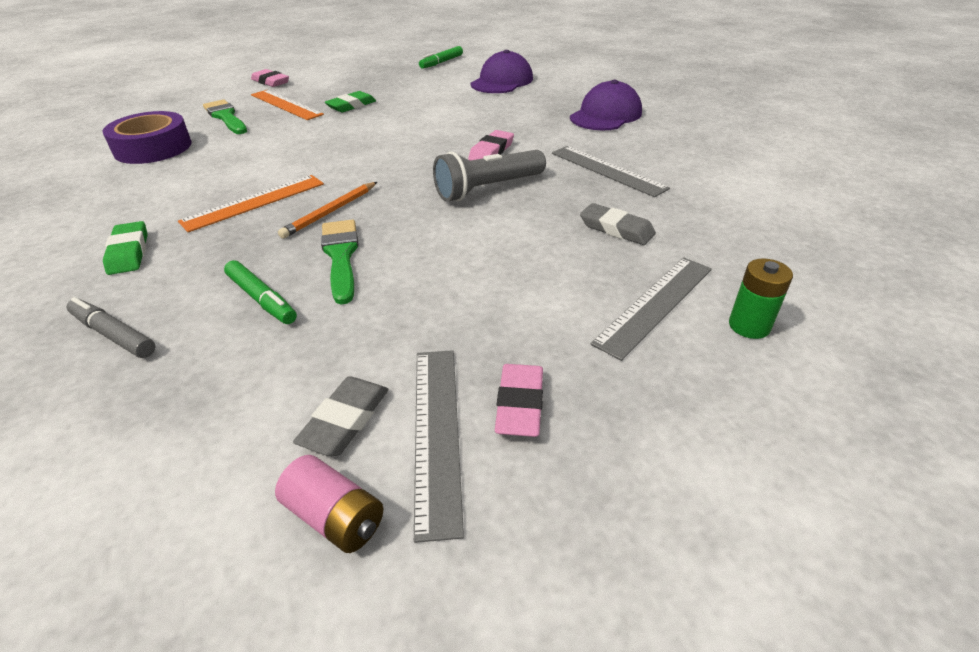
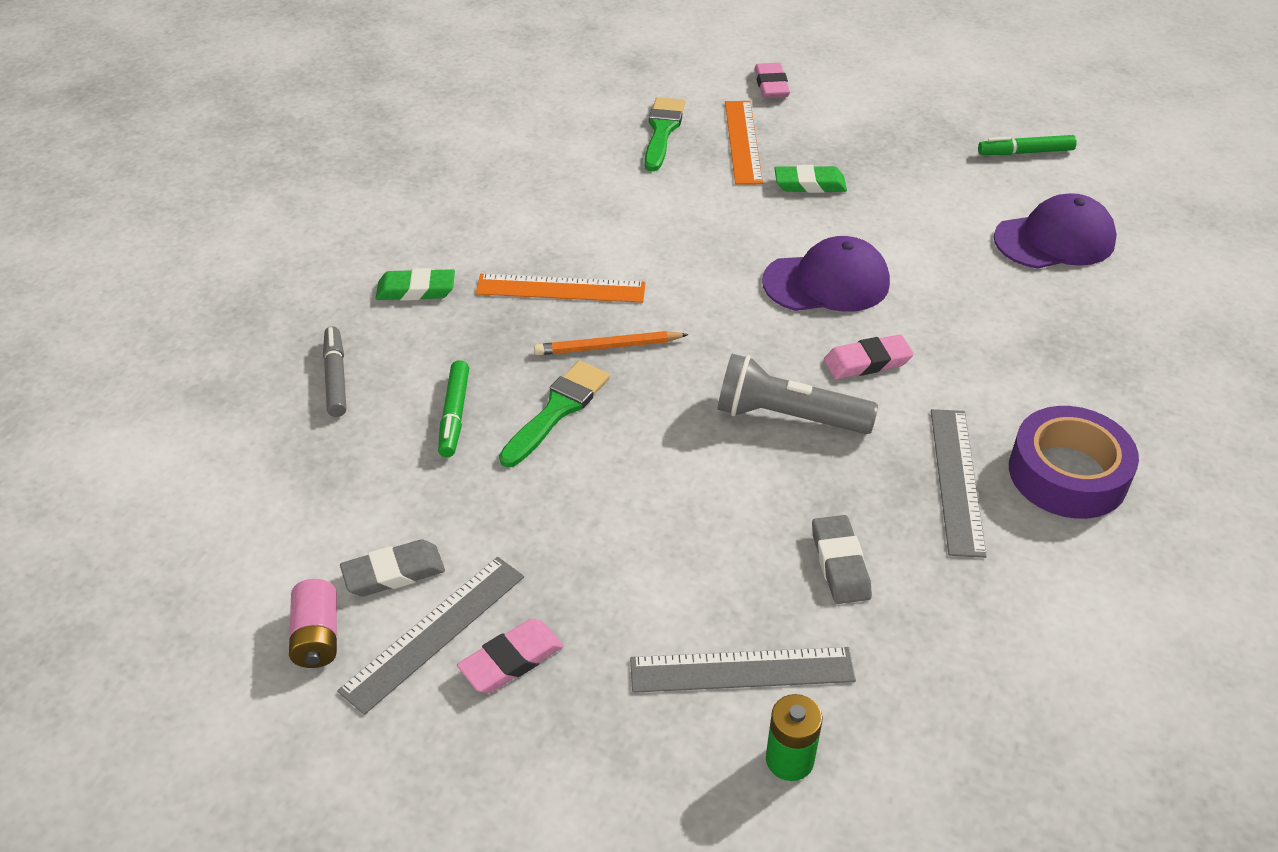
camera: 45 degrees right, 5 degrees up
(129, 252) = (416, 290): green eraser -> green eraser turned 60 degrees clockwise
(153, 148) = (553, 147): purple tape -> purple tape (1067, 474)
(605, 115) = (1101, 390): purple cap -> purple cap (826, 282)

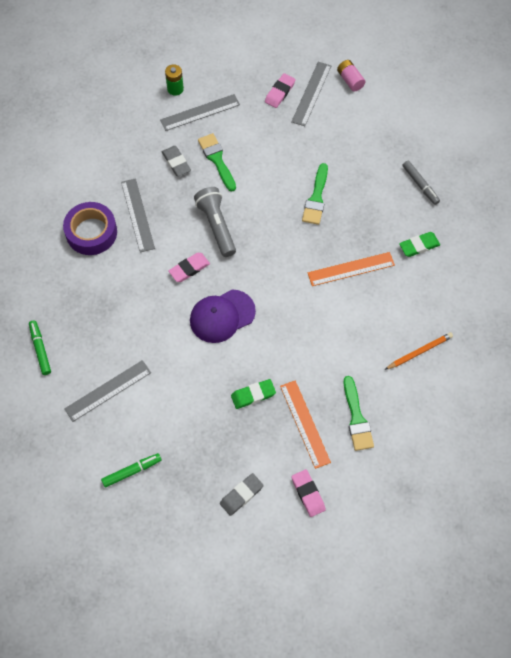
camera: 160 degrees right, 20 degrees up
(393, 572) = (339, 109): grey eraser -> grey eraser (241, 495)
(454, 415) = (358, 182): green marker -> green marker (40, 349)
(608, 347) = (311, 240): orange pencil -> orange pencil (419, 352)
(740, 542) = (217, 160): none -> green brush
(787, 416) = (216, 226): grey flashlight -> grey flashlight turned 105 degrees counterclockwise
(1055, 240) = (108, 390): purple cap -> grey ruler

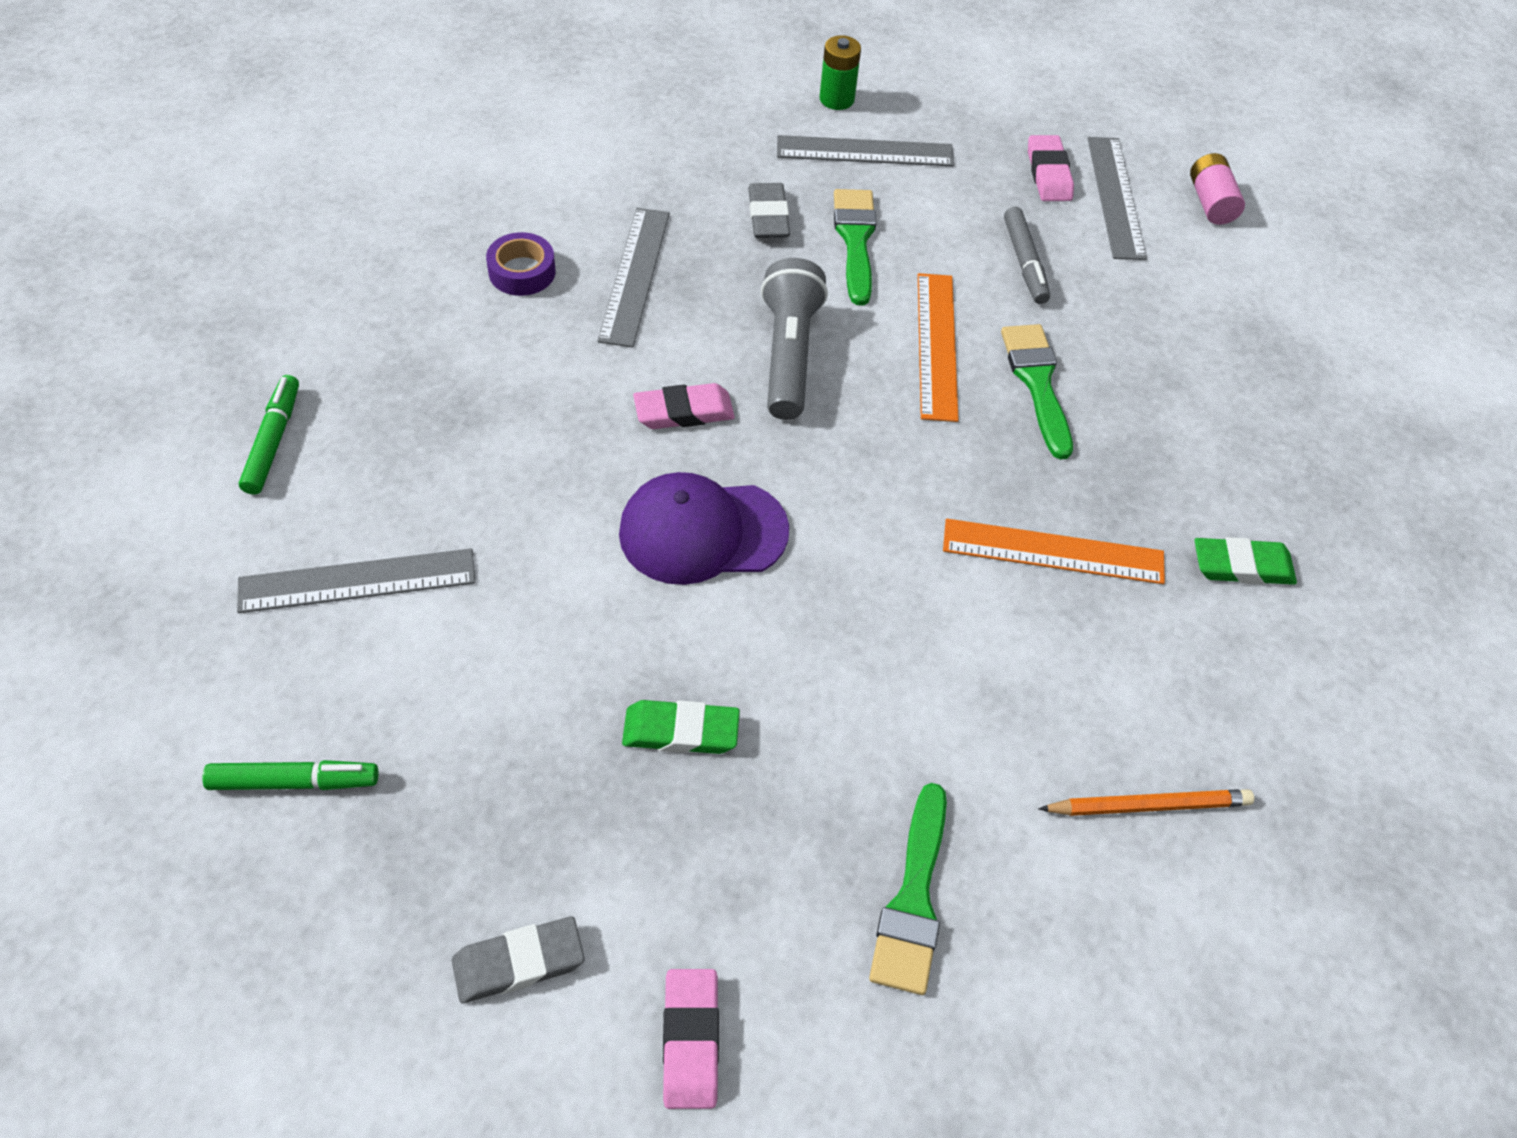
camera: 20 degrees right, 10 degrees down
(91, 232) = (522, 272): purple tape -> purple tape, size x0.57
(280, 92) = (1048, 173): pink eraser -> pink eraser turned 60 degrees counterclockwise
(305, 423) = (773, 854): orange ruler -> orange ruler (937, 345)
(311, 93) = (1115, 197): grey ruler -> grey ruler turned 45 degrees counterclockwise
(316, 198) = (1037, 383): green brush -> green brush turned 135 degrees clockwise
(420, 185) = (1293, 444): grey marker -> grey marker (1024, 262)

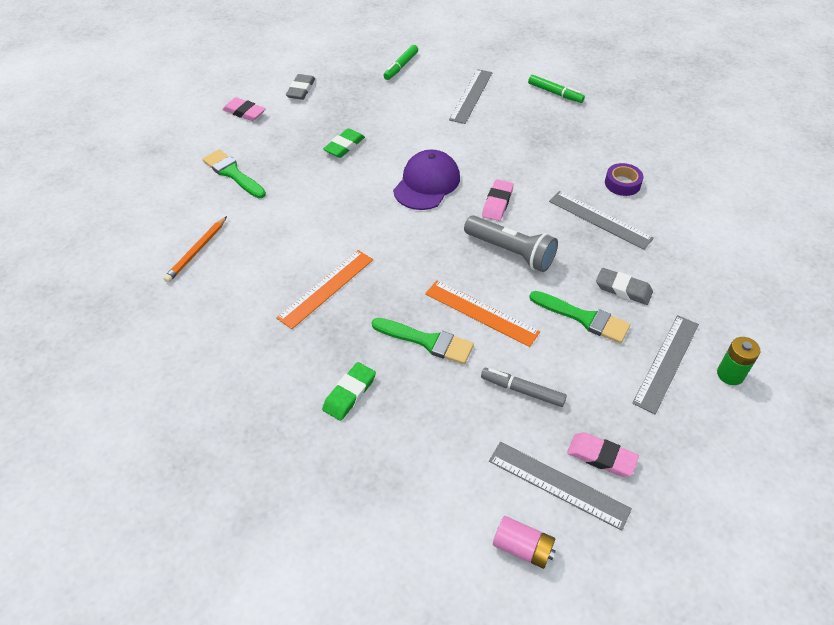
camera: 125 degrees right, 5 degrees down
(1242, 566) = (258, 356): green eraser -> green eraser (349, 393)

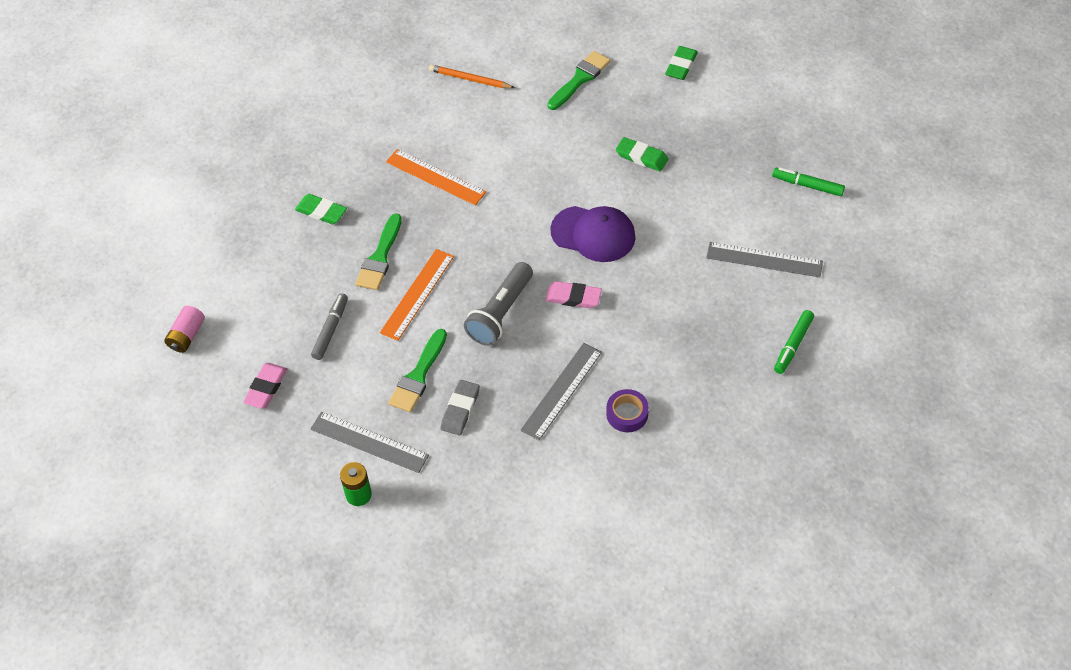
camera: 85 degrees right, 5 degrees up
(244, 112) = (681, 65): pink eraser -> green eraser
(301, 90) = (734, 103): grey eraser -> none
(558, 484) = (240, 358): grey ruler -> none

